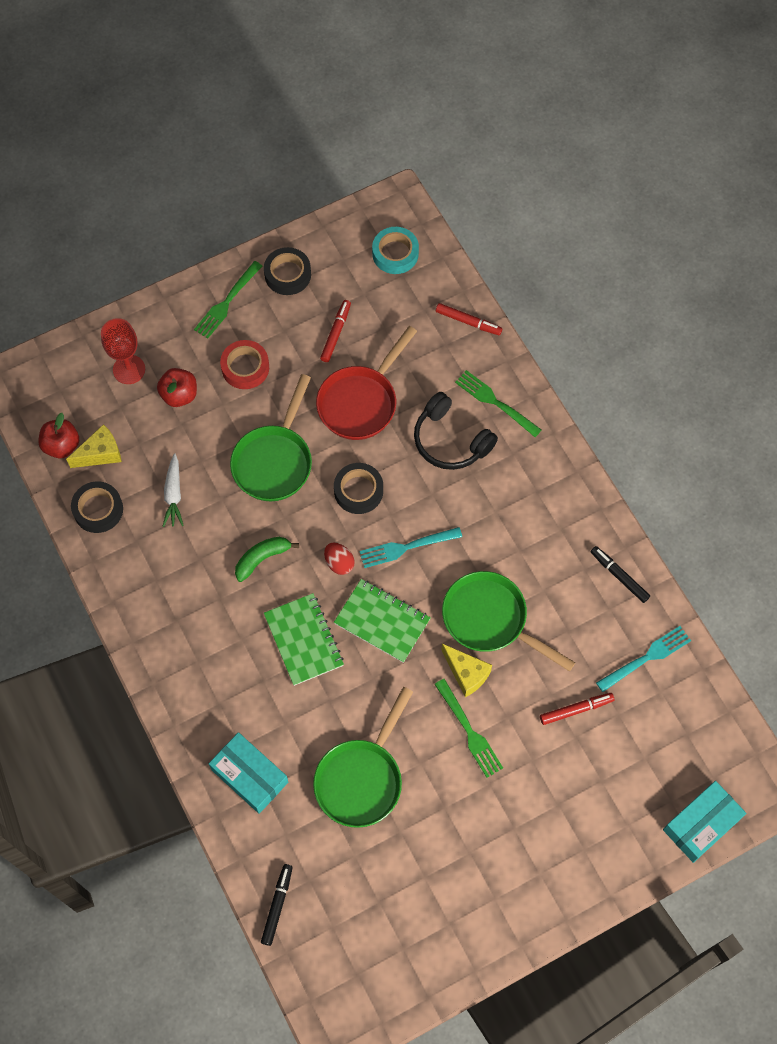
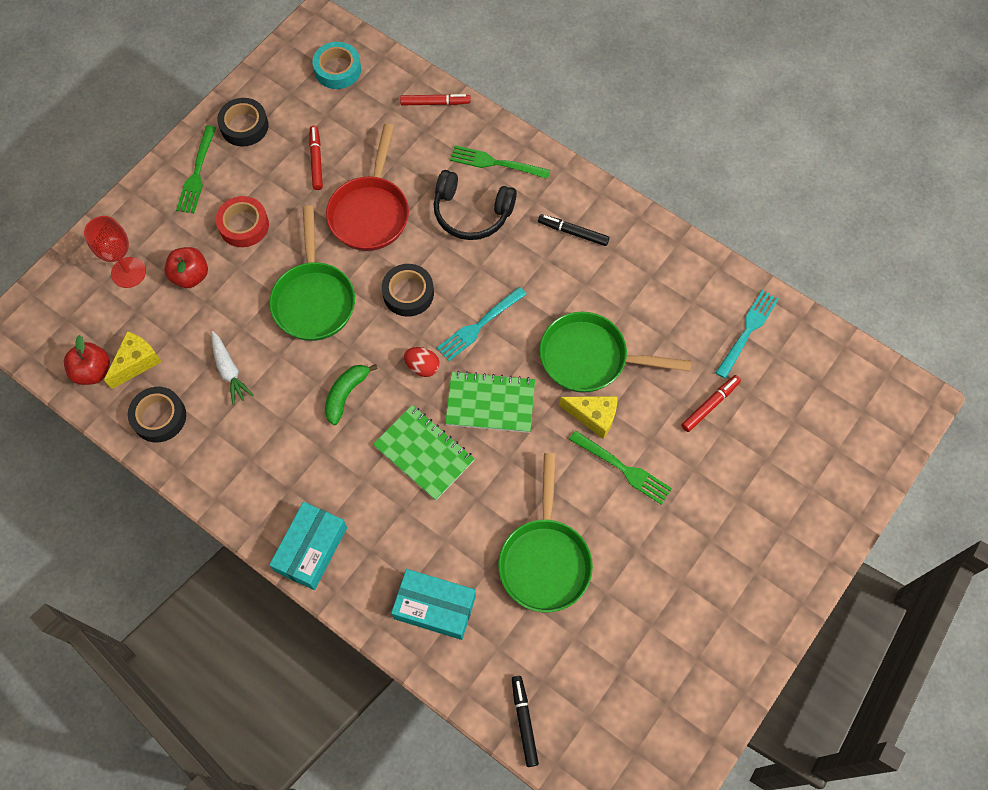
camera: 25 degrees left, 0 degrees up
(619, 576) = (685, 269): black marker -> black marker (573, 232)
(701, 824) = (874, 458): turquoise box -> turquoise box (311, 549)

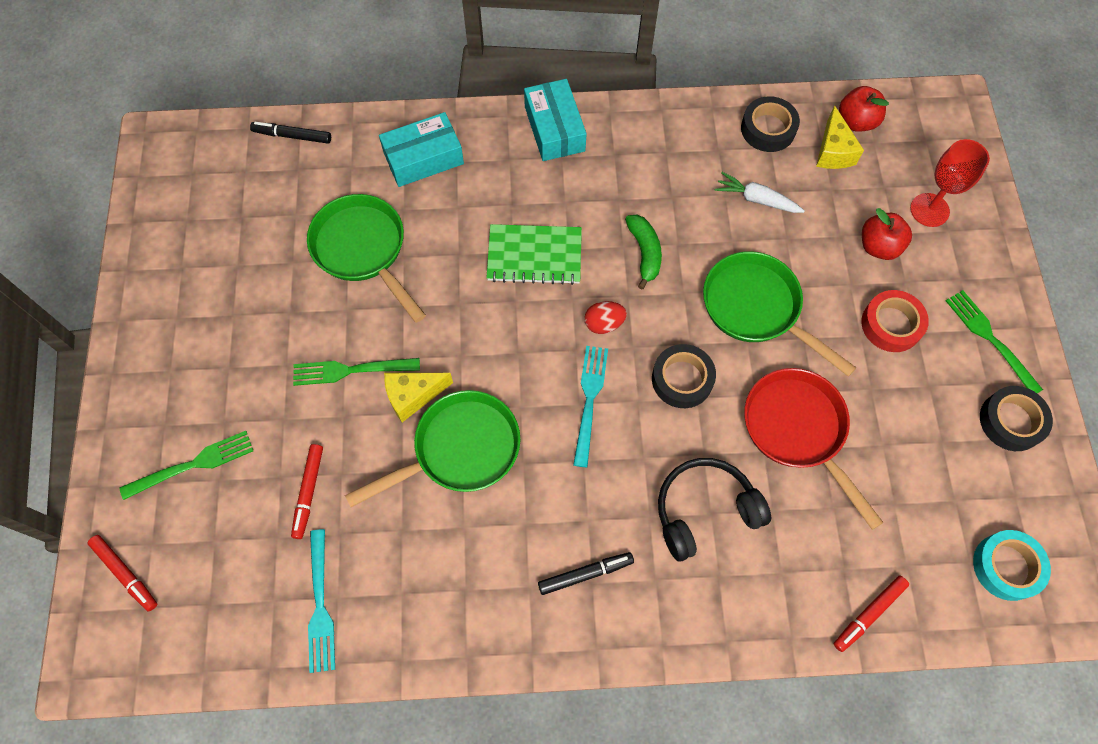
camera: 140 degrees right, 0 degrees up
(316, 160) = (905, 442): red marker -> red marker (125, 574)
(490, 403) = (516, 338): green notebook -> none
(496, 163) = (736, 592): green fork -> green fork (193, 465)
(524, 721) = (292, 136): black marker -> black marker turned 150 degrees clockwise

